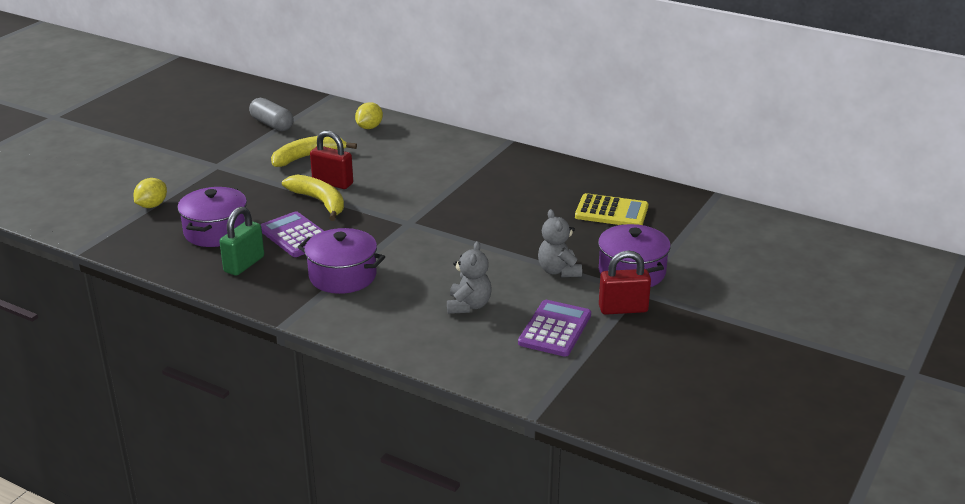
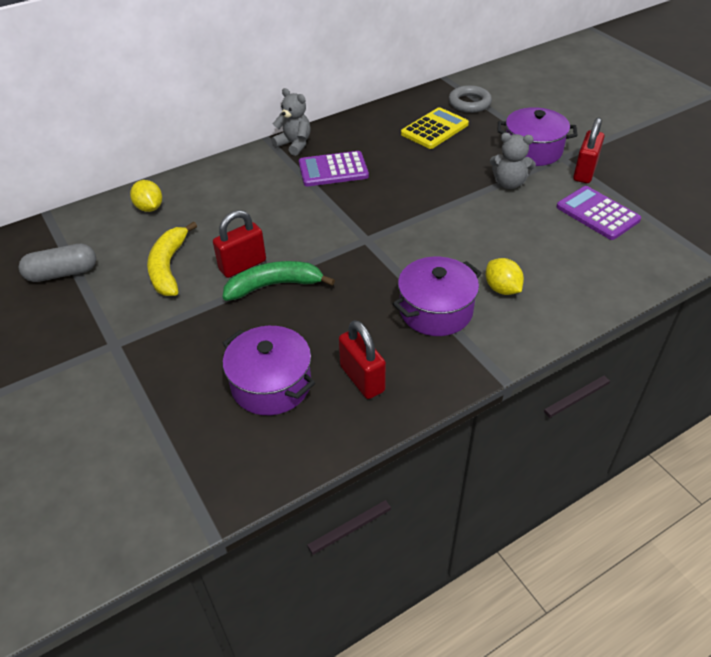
camera: 60 degrees left, 15 degrees up
(152, 205) = (158, 429): yellow lemon -> yellow lemon (502, 289)
(244, 264) = (362, 379): green padlock -> red padlock
(296, 235) = (331, 322): purple calculator -> purple calculator (333, 170)
(319, 202) = (274, 285): yellow banana -> green banana
(468, 306) = (536, 247): grey teddy bear -> grey teddy bear (294, 144)
(683, 218) = (469, 103): none -> grey ring

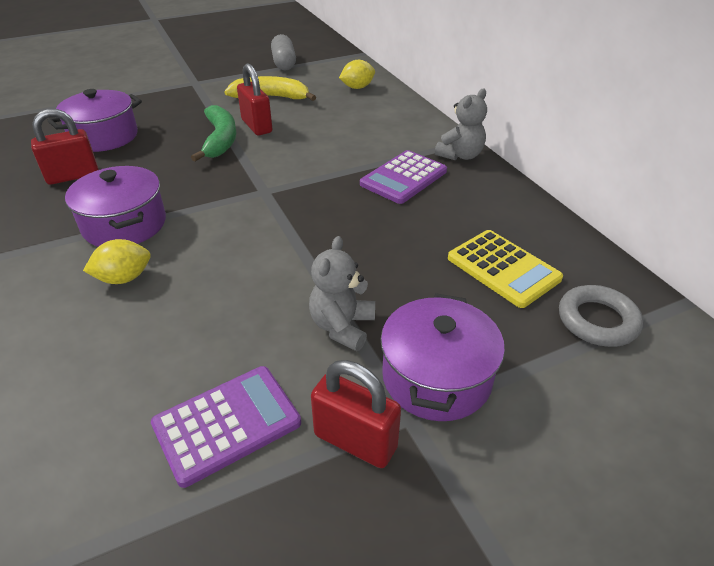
camera: 95 degrees right, 5 degrees down
(333, 170) = (403, 178): purple calculator -> purple calculator turned 135 degrees counterclockwise

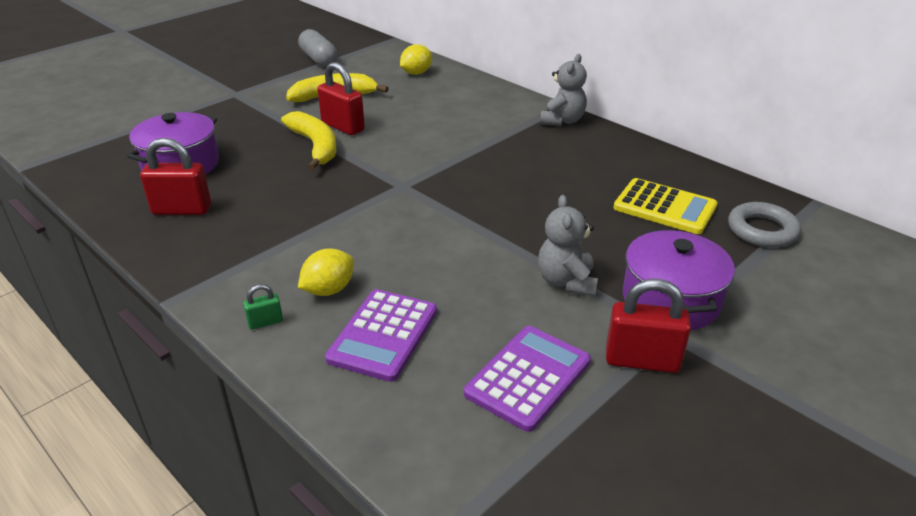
camera: 20 degrees left, 5 degrees down
(49, 296) = (265, 322): none -> green padlock
(73, 176) = (182, 210): red padlock -> red padlock turned 45 degrees clockwise
(124, 225) = (284, 243): purple pot -> none
(220, 140) = (315, 146): green banana -> yellow banana
(403, 178) = (525, 149): purple calculator -> purple calculator (383, 335)

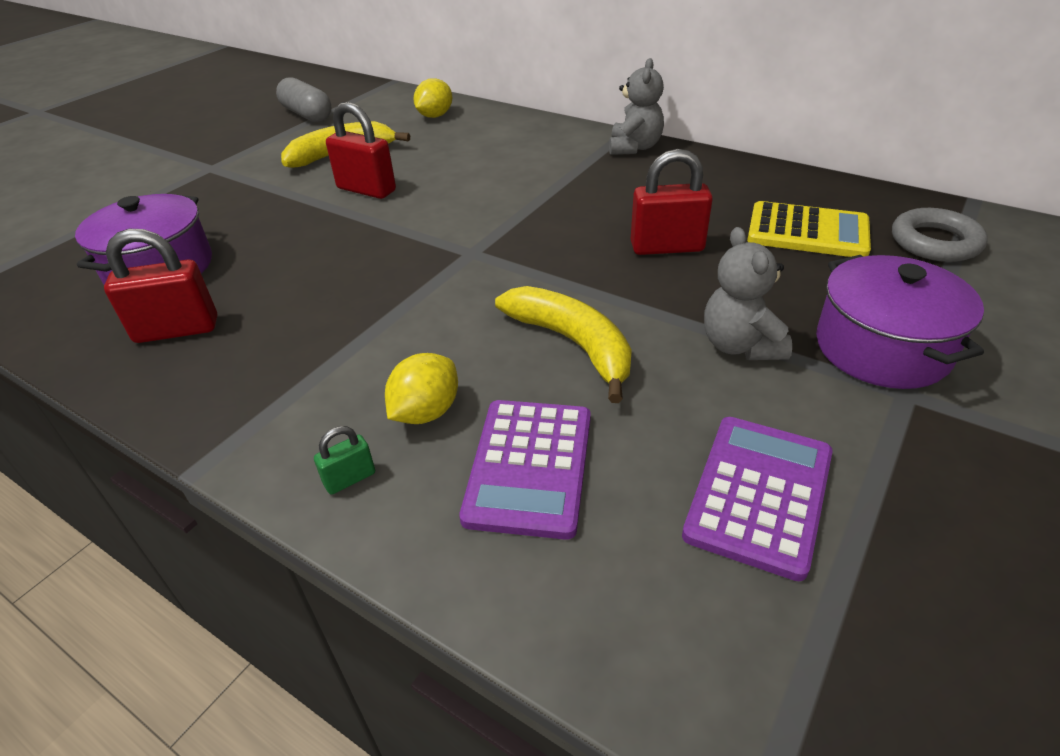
camera: 10 degrees left, 5 degrees up
(315, 146) = (339, 219): yellow banana -> yellow banana (573, 344)
(642, 360) = (894, 439): red padlock -> red padlock (667, 247)

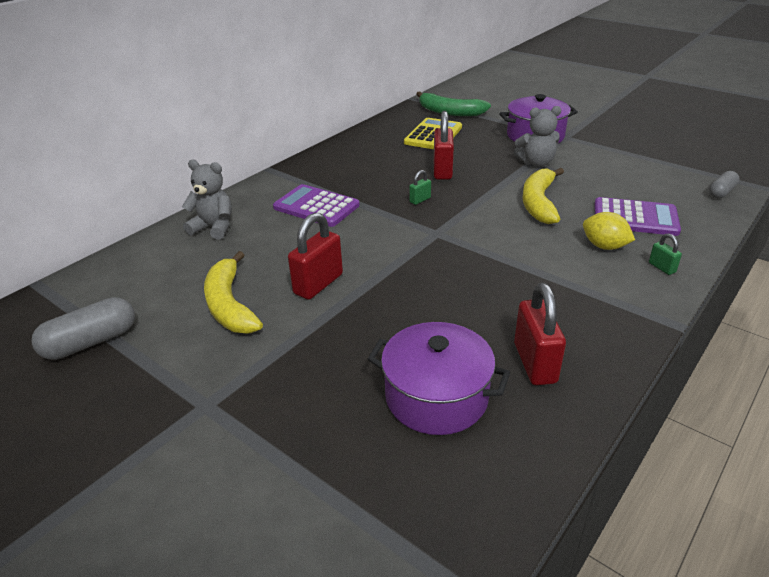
camera: 85 degrees left, 5 degrees down
(435, 116) = (171, 252): yellow lemon -> none
(563, 234) = (420, 200): none -> green padlock
(573, 344) = (539, 203): yellow banana -> yellow banana turned 45 degrees counterclockwise
(634, 148) = (302, 169): grey teddy bear -> grey teddy bear (214, 228)
(689, 670) = (721, 192): none -> grey capsule
(759, 494) = (633, 171): purple calculator -> purple calculator (316, 206)
(935, 242) = (449, 112): grey ring -> green banana

